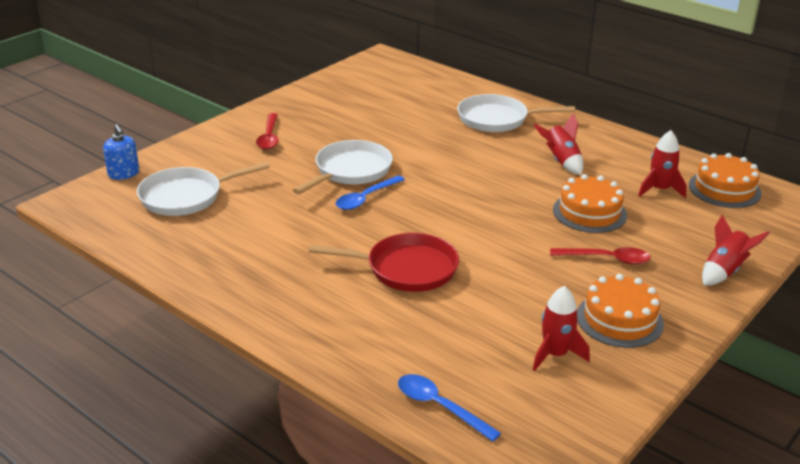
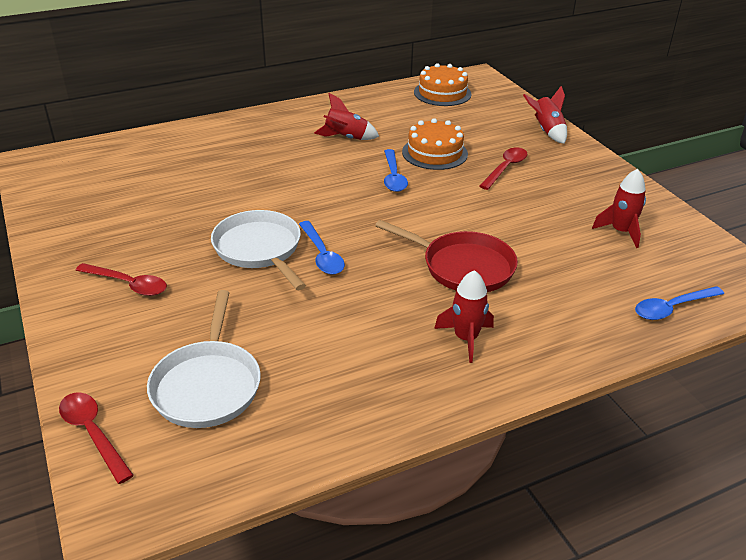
camera: 65 degrees left, 5 degrees up
(124, 174) = (93, 433): blue soap dispenser -> red spoon
(406, 269) = (463, 267): red pan -> red pan turned 90 degrees clockwise
(497, 119) = (242, 142): white pan -> none
(519, 201) = (393, 177): none -> blue spoon
(619, 319) = (587, 190): orange cake -> none
(659, 190) = (424, 115): red rocket -> red rocket (466, 338)

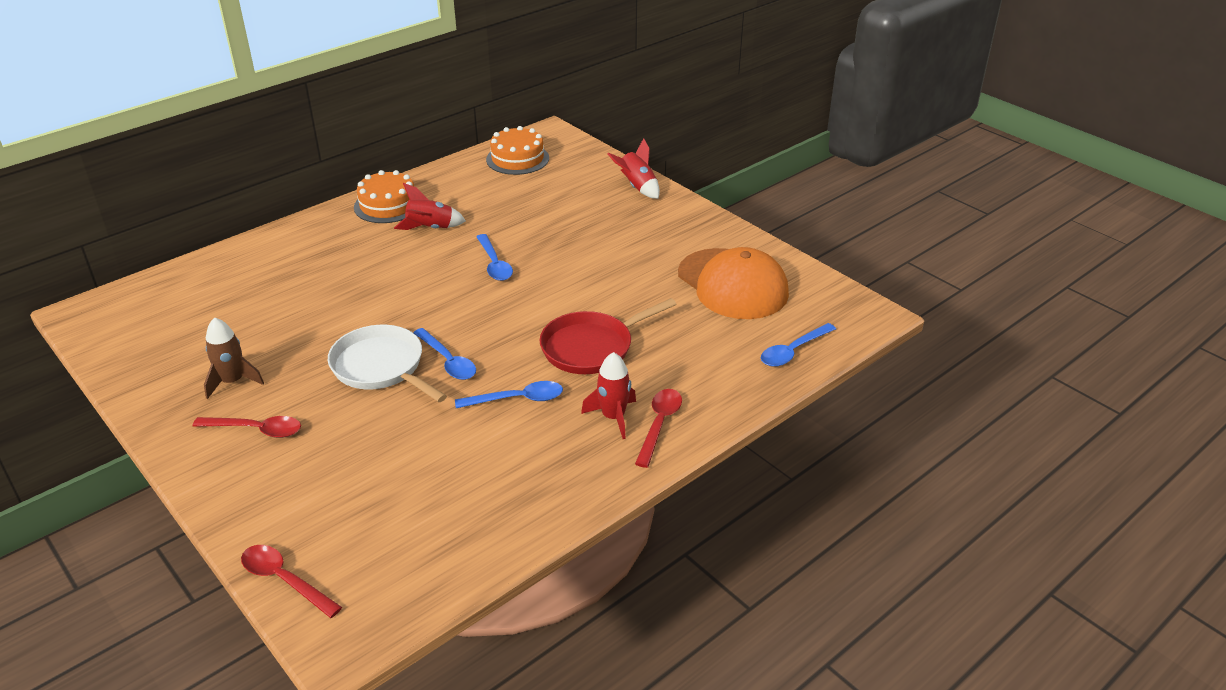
camera: 15 degrees left, 0 degrees up
(127, 238) = (233, 381): none -> brown rocket
(207, 385) = (380, 511): white pan -> none
(376, 302) = (518, 399): none -> blue spoon
(435, 153) = (529, 230): orange cake -> orange cake (388, 205)
(463, 267) = (591, 347): red pan -> red pan turned 135 degrees clockwise
(505, 168) = (606, 235): red spoon -> red spoon (659, 424)
(621, 232) = (732, 284): red rocket -> orange cap

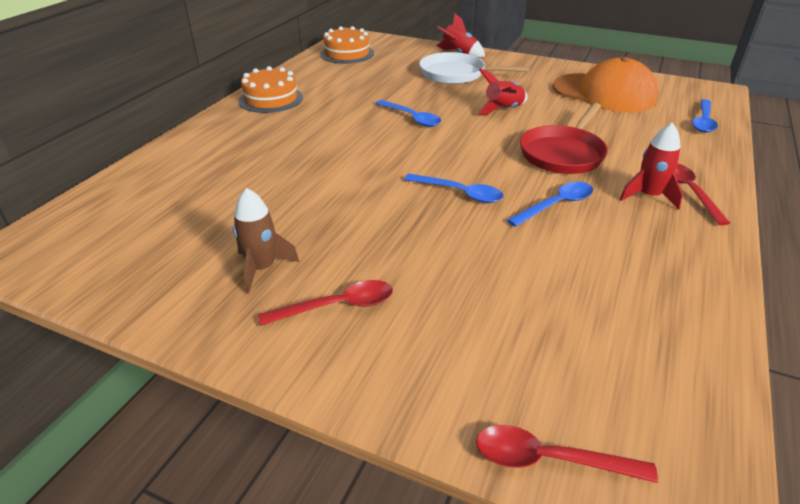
camera: 25 degrees left, 0 degrees up
(381, 367) = (404, 214): white pan -> white pan (456, 74)
(430, 228) = (327, 106): red rocket -> red rocket (503, 110)

